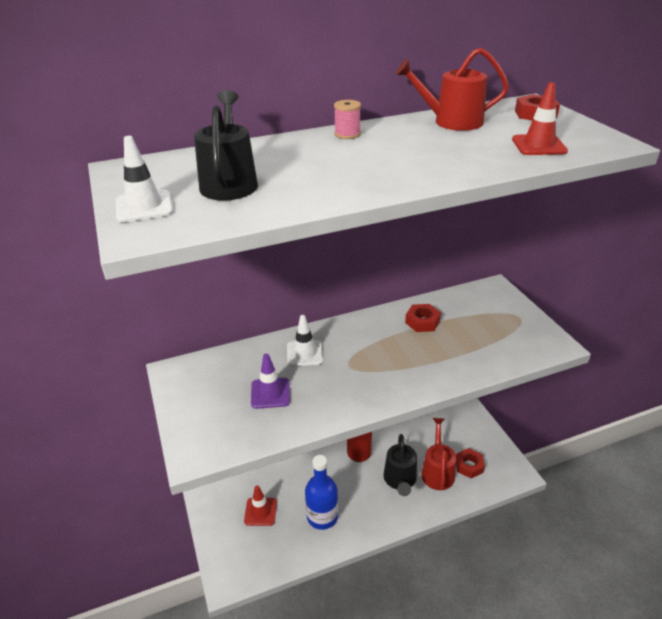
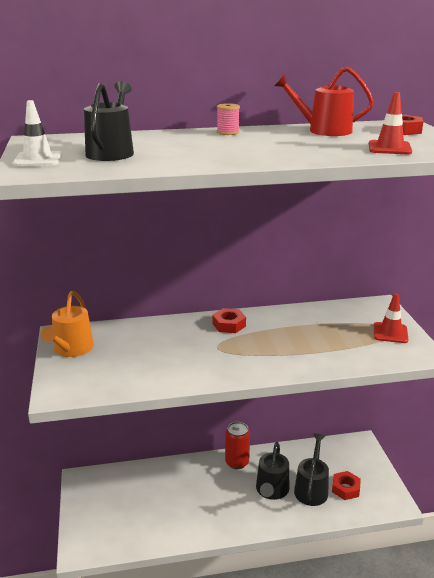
camera: 10 degrees right, 10 degrees down
(192, 391) = (71, 349): none -> orange watering can
(260, 511) = (128, 496): red traffic cone -> red traffic cone (390, 333)
(270, 393) = (139, 359): purple traffic cone -> none
(304, 353) = (180, 334): white traffic cone -> none
(322, 516) = (186, 510): blue bottle -> none
(422, 322) = (299, 322): red nut -> red nut (229, 325)
(437, 471) = (311, 489): red watering can -> black watering can

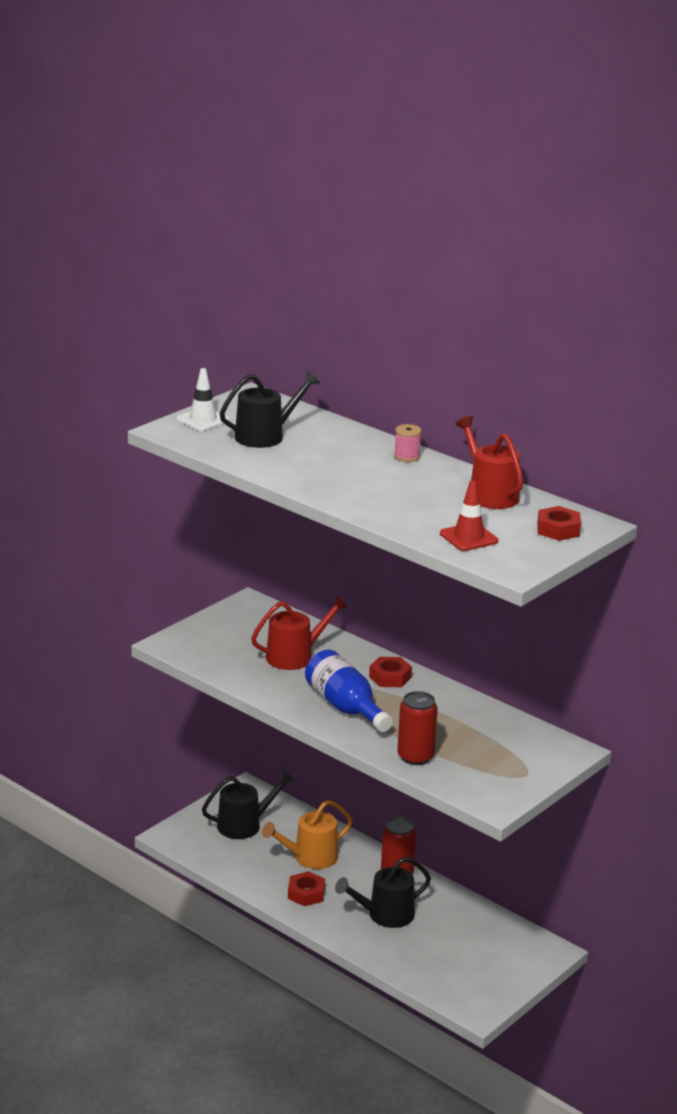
camera: 50 degrees right, 0 degrees up
(71, 349) = (234, 619): orange watering can -> orange watering can (310, 857)
(155, 347) = (295, 656): none -> red watering can
(245, 356) = (345, 707): none -> blue bottle
(311, 489) = (423, 941): black watering can -> black watering can (244, 825)
(338, 358) = (415, 757): none -> red can
(345, 488) = (455, 965): red nut -> red nut (306, 893)
(390, 333) = (512, 773): red traffic cone -> none

